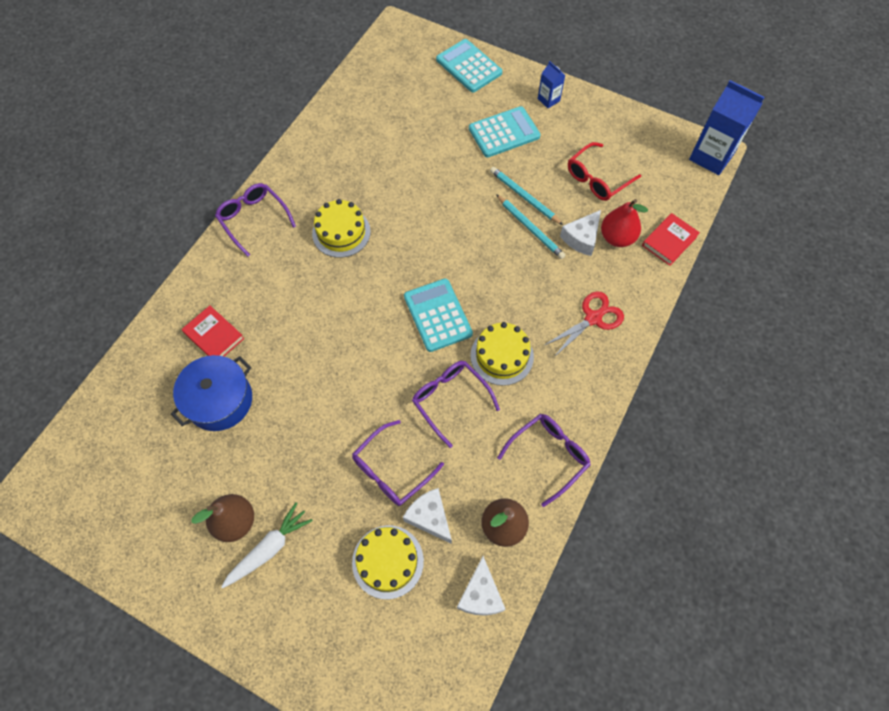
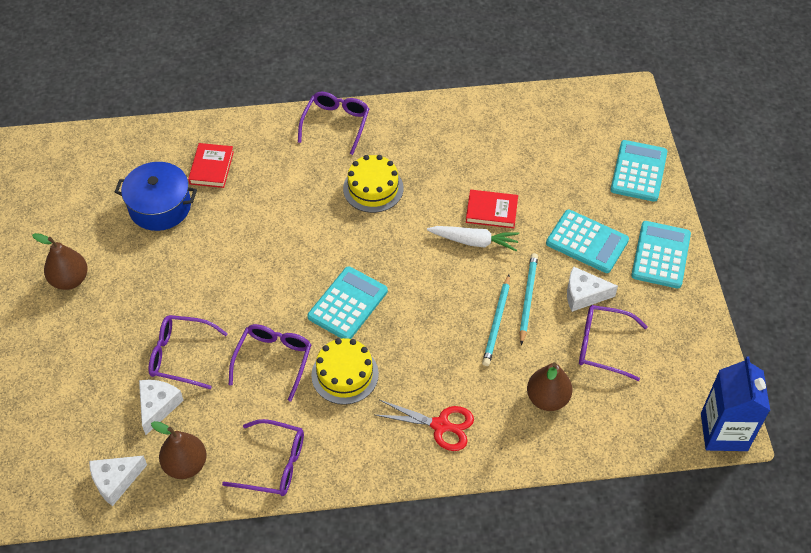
camera: 55 degrees right, 10 degrees down
(269, 548) = (63, 314): white carrot -> white carrot (474, 241)
(388, 561) = (102, 399): yellow cake -> none
(548, 100) = (660, 255): blue carton -> turquoise calculator
(581, 238) = (521, 369): white cheese -> white cheese (584, 295)
(597, 179) = (603, 346): red glasses -> purple glasses
(617, 238) = (547, 398): red pear -> brown pear
(669, 241) = (582, 445): red book -> red book (491, 211)

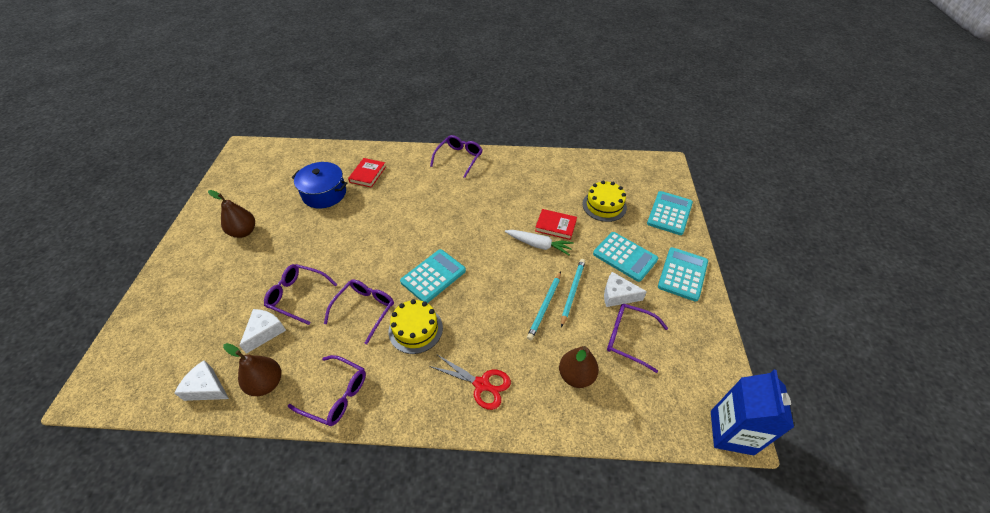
camera: 10 degrees right, 5 degrees down
(116, 481) = (207, 388): white cheese -> white cheese turned 45 degrees clockwise
(373, 188) = (473, 200): yellow cake -> yellow cake (604, 205)

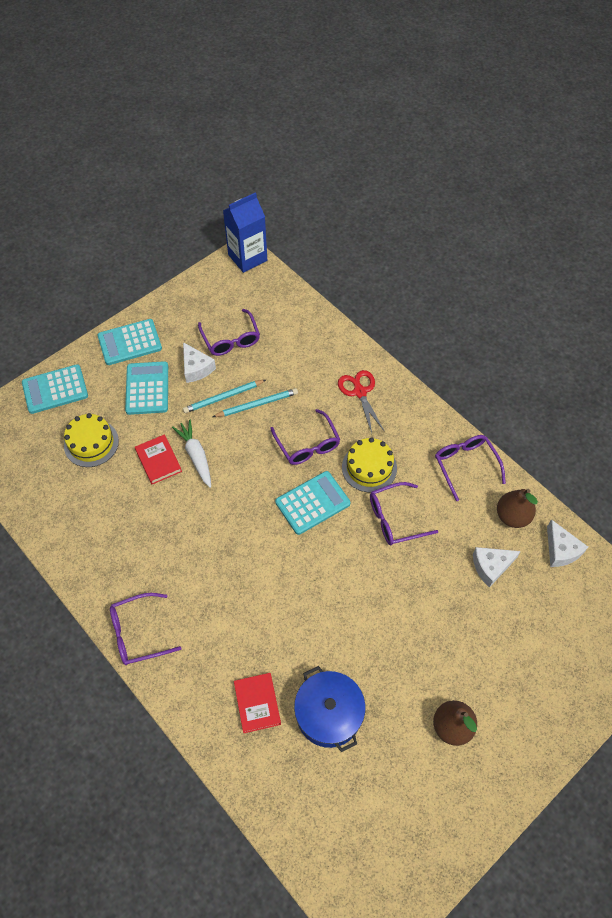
camera: 135 degrees left, 10 degrees up
(297, 296) = (443, 583): purple glasses -> purple glasses (307, 444)
(368, 174) = (257, 703): red book -> red book turned 75 degrees counterclockwise
(433, 276) = (312, 503): turquoise calculator -> turquoise calculator turned 150 degrees clockwise
(576, 375) = (294, 348): brown pear -> none

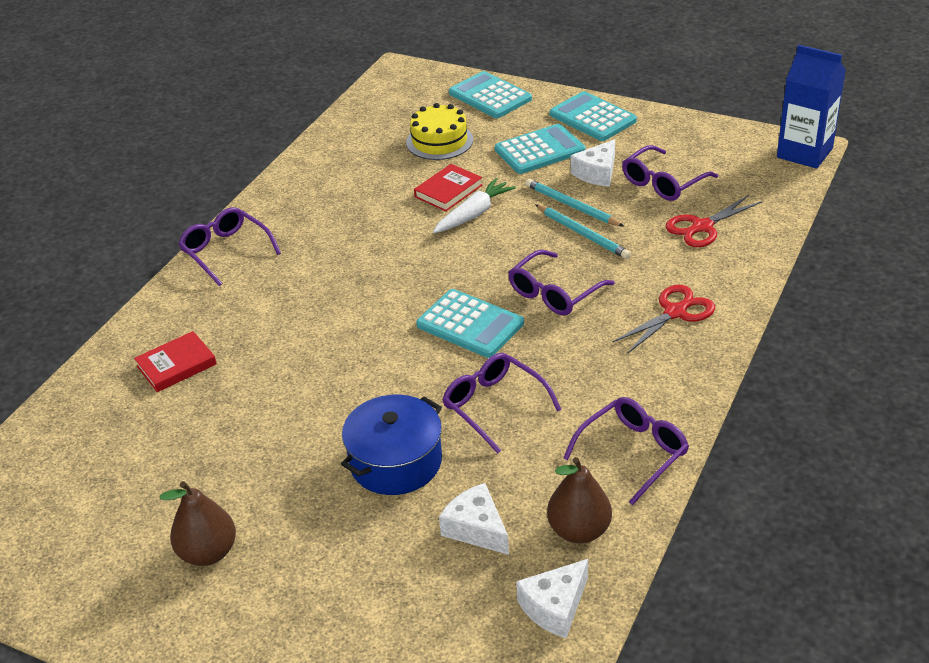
camera: 70 degrees right, 20 degrees down
(288, 341) = (702, 227): none -> red scissors
(328, 714) = (184, 428): blue pot -> blue pot (395, 462)
(369, 467) = (559, 357): yellow cake -> none

